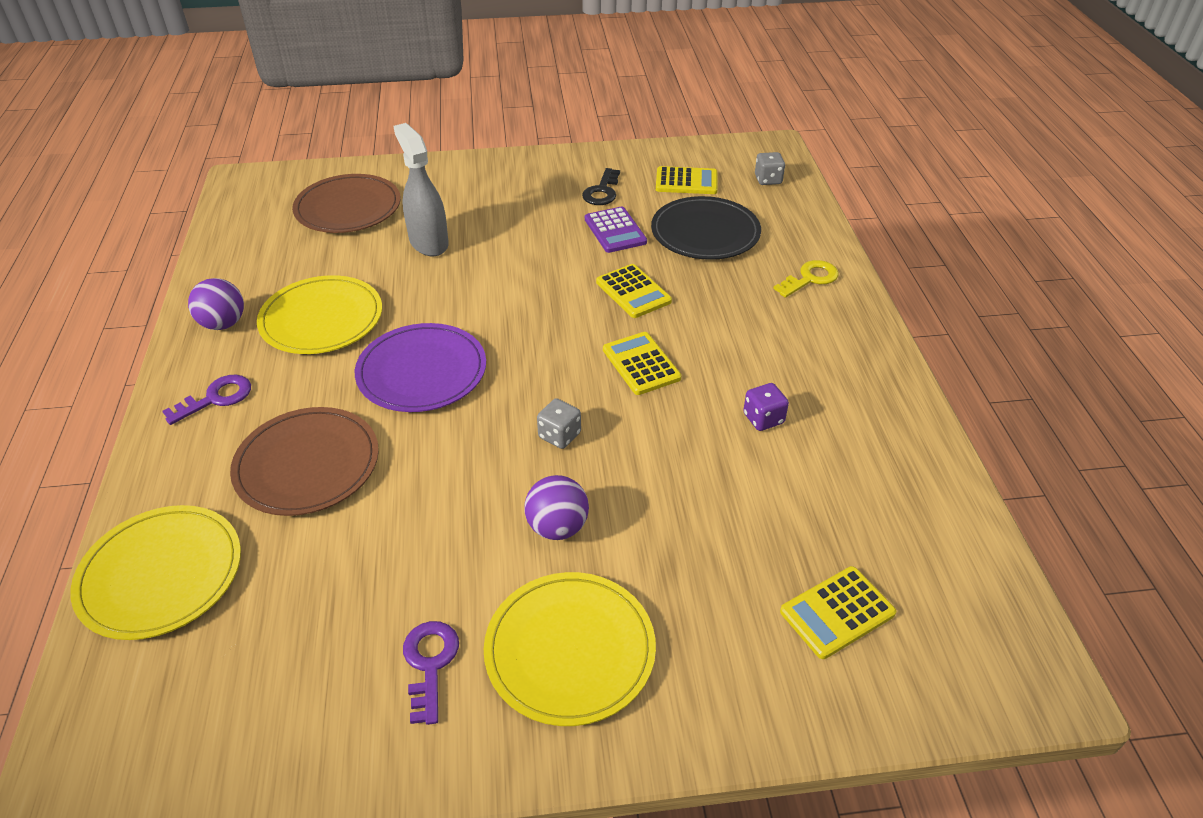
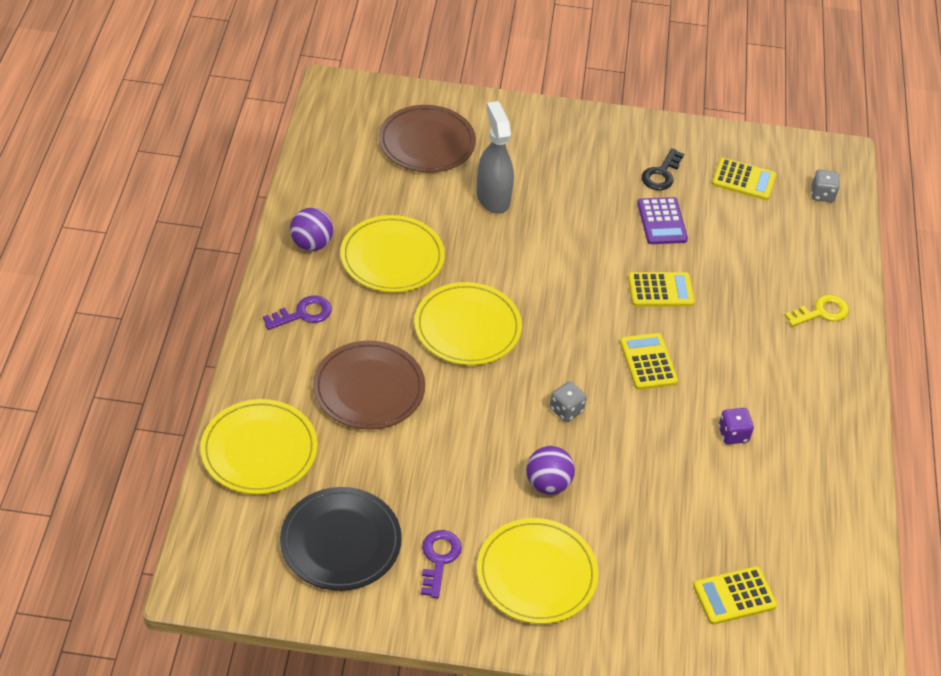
camera: 10 degrees right, 5 degrees up
(422, 371) = (467, 327): purple plate -> yellow plate
(633, 292) = (660, 290): yellow calculator -> yellow calculator turned 75 degrees counterclockwise
(705, 232) = (743, 242): black plate -> black plate (341, 541)

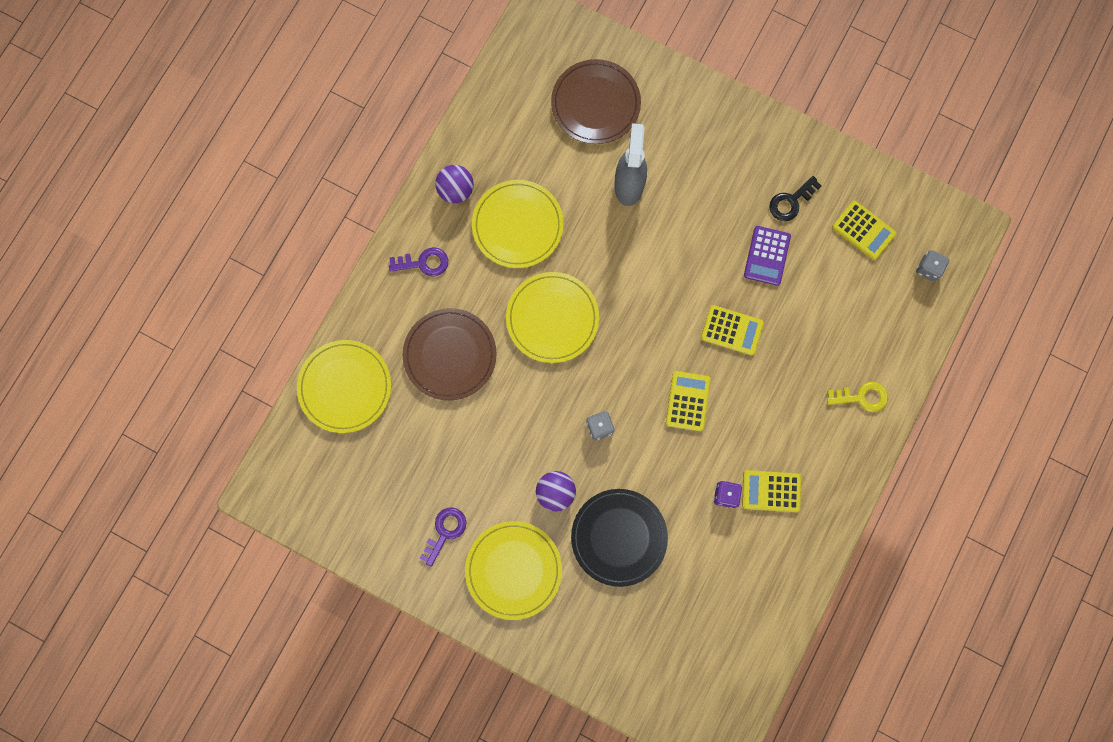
camera: 25 degrees right, 30 degrees up
(341, 541) = (377, 491): black plate -> black plate (619, 537)
(734, 596) = (657, 641): yellow calculator -> yellow calculator (771, 491)

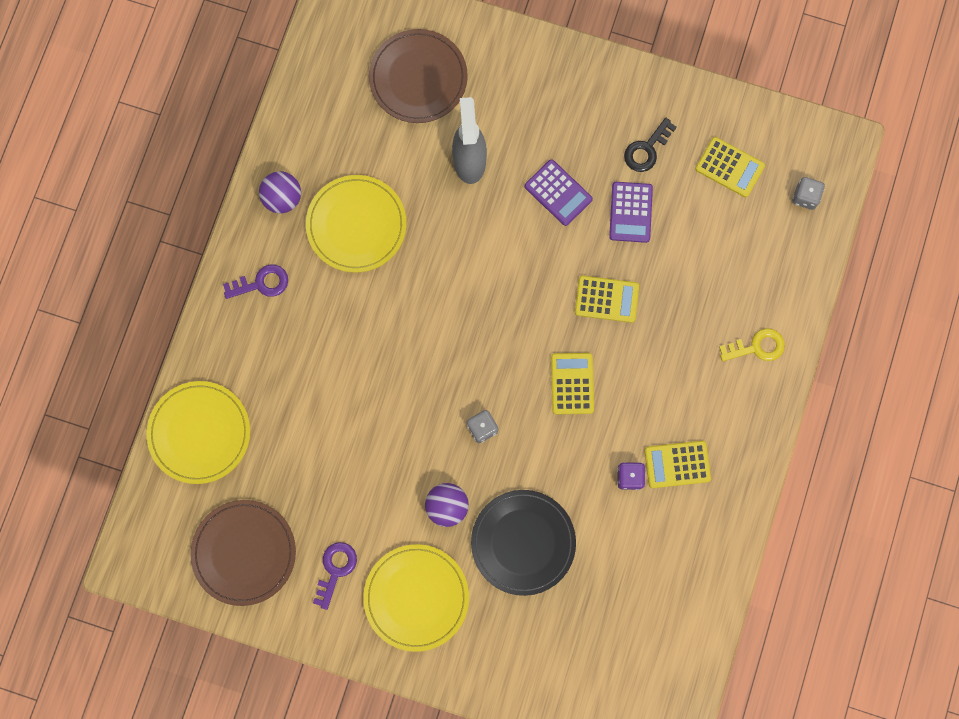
camera: 10 degrees left, 0 degrees up
(450, 355) = (307, 378): brown plate -> brown plate (244, 552)
(552, 318) = (411, 319): yellow plate -> none
(704, 227) = (558, 193): none -> purple calculator

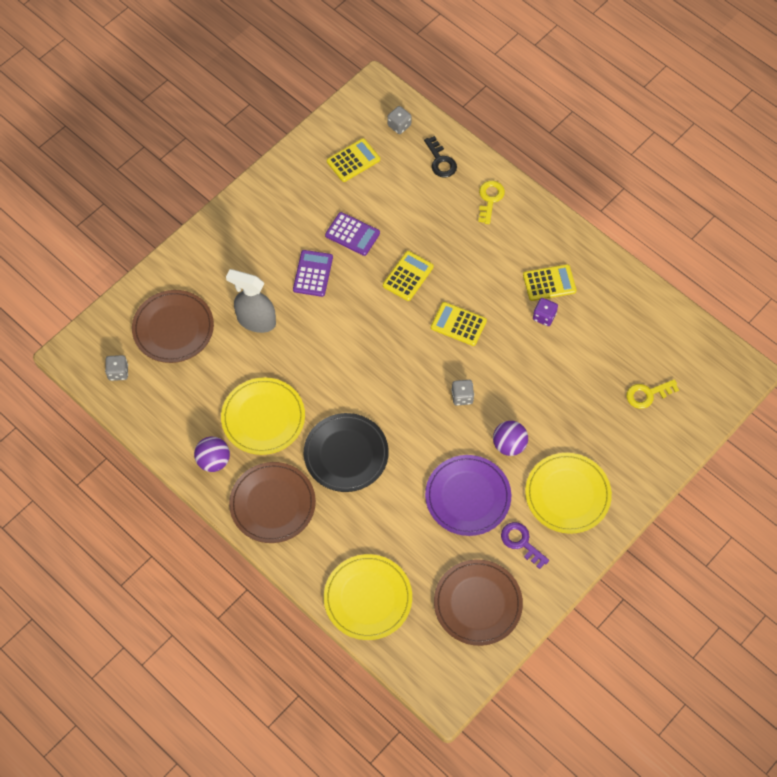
camera: 65 degrees left, 15 degrees down
(261, 283) = (272, 504): purple key -> brown plate
(339, 48) = (118, 372): none -> grey dice
(363, 487) = (468, 496): none -> purple plate
(523, 542) = (559, 405): black plate -> black plate (346, 454)
(558, 193) = (313, 273): purple calculator -> purple calculator turned 60 degrees counterclockwise
(585, 639) = (647, 394): none -> yellow key
(647, 149) = (312, 205): black key -> black key (440, 161)
(677, 464) = (549, 283): yellow calculator -> yellow calculator turned 120 degrees counterclockwise

